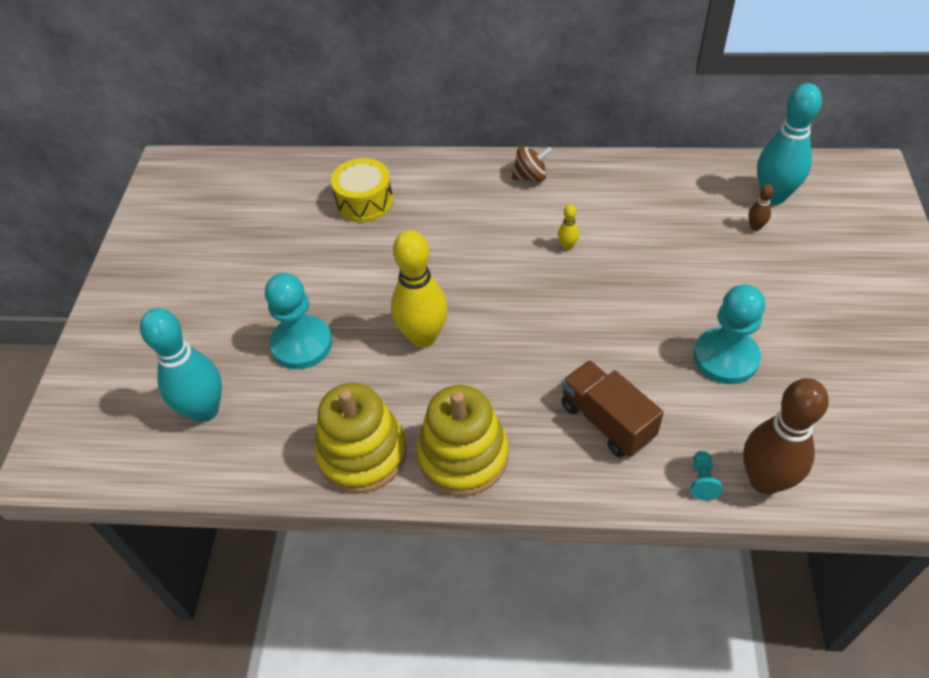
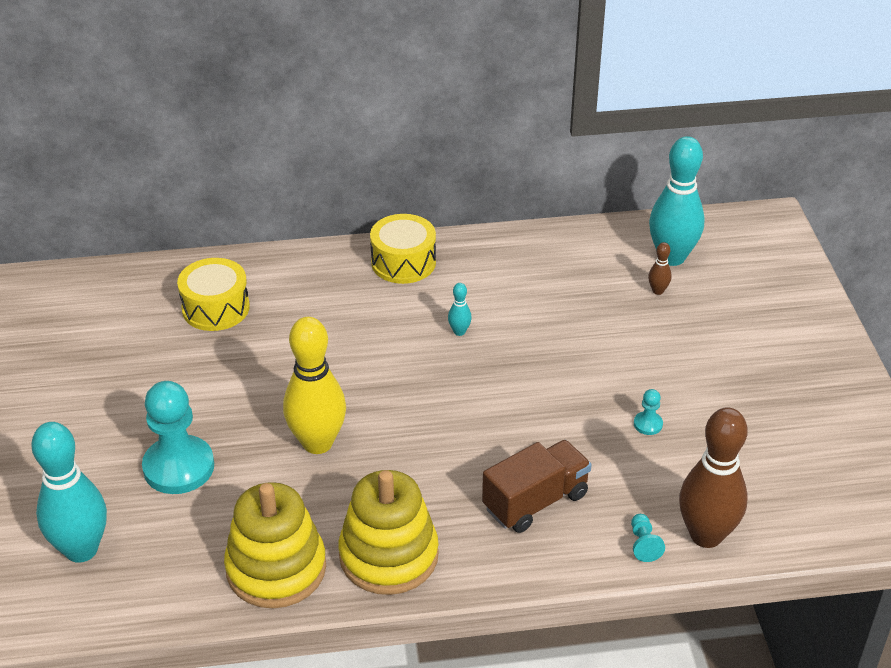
camera: 15 degrees left, 10 degrees down
(530, 176) = (403, 262): brown spinning top -> yellow drum
(567, 246) = (459, 332): yellow bowling pin -> turquoise bowling pin
(607, 421) = (535, 501): brown truck -> brown truck turned 105 degrees clockwise
(725, 357) = (648, 424): turquoise pawn -> turquoise pawn, size x0.42

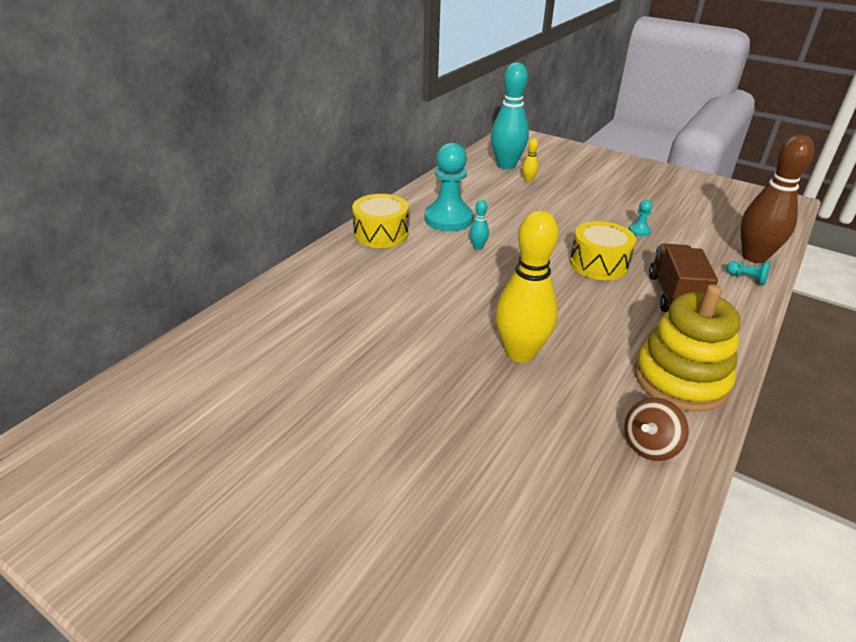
camera: 50 degrees left, 5 degrees down
(81, 549) = (512, 573): turquoise bowling pin -> none
(179, 467) = (465, 441): turquoise pawn -> turquoise pawn (448, 219)
(215, 308) = (301, 326): yellow drum -> yellow drum (598, 264)
(276, 568) = (649, 445): yellow stacking toy -> brown spinning top
(658, 291) = (528, 180): brown bowling pin -> yellow bowling pin

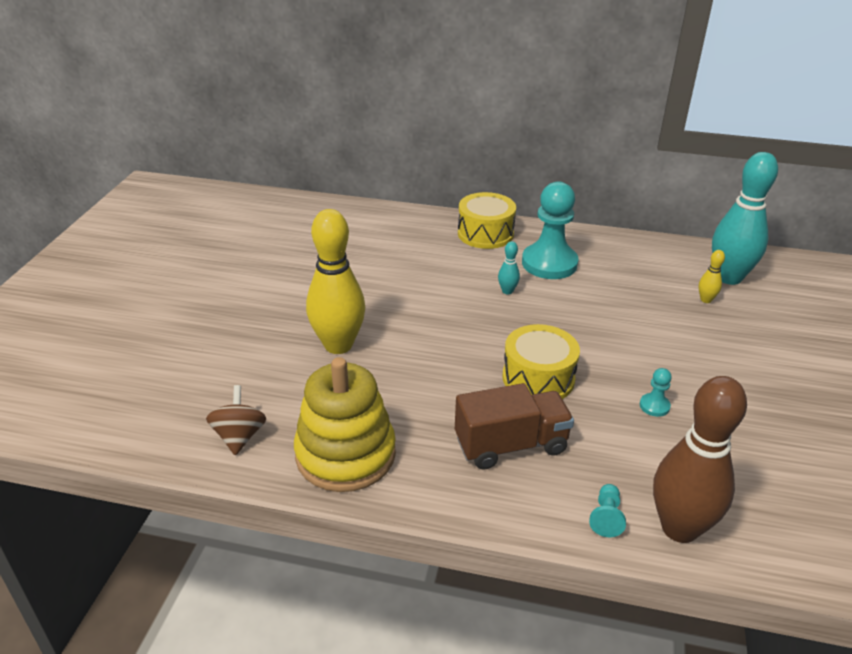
camera: 70 degrees right, 0 degrees up
(649, 445) = (239, 436): brown spinning top -> brown spinning top turned 60 degrees clockwise

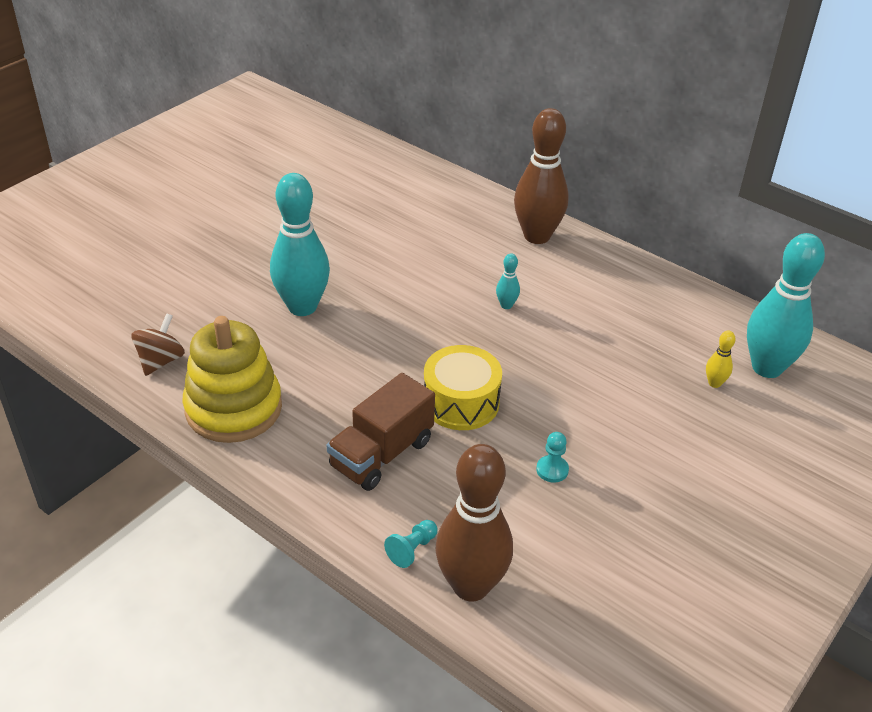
camera: 25 degrees right, 5 degrees up
(338, 345) = (302, 307): yellow bowling pin -> turquoise bowling pin
(485, 233) = (537, 236): yellow drum -> brown bowling pin
(511, 445) = (381, 454): brown truck -> brown truck turned 120 degrees clockwise
(549, 263) = (576, 289): turquoise pawn -> none

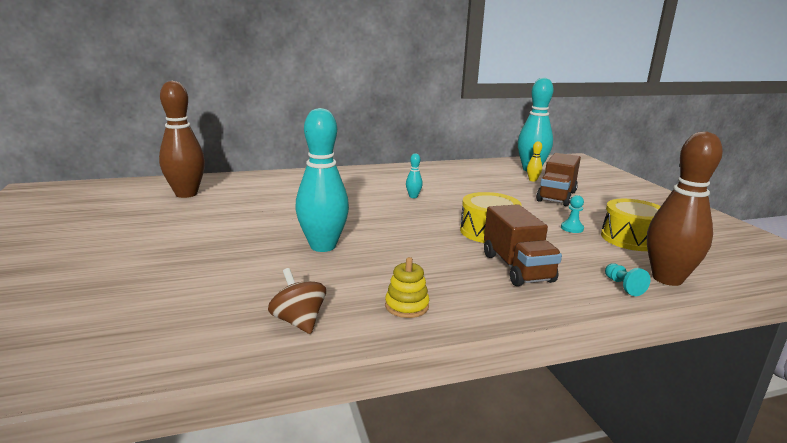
camera: 55 degrees left, 20 degrees down
(233, 408) = (406, 306): yellow stacking toy -> yellow stacking toy, size x0.46
(537, 236) = (364, 174): brown bowling pin -> brown bowling pin (186, 194)
(576, 533) = (631, 238): none -> yellow drum
(667, 426) = (556, 196): none -> brown truck

